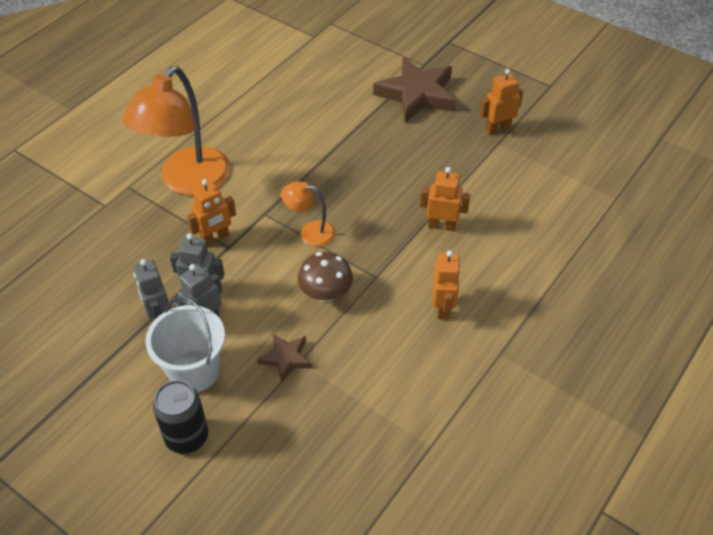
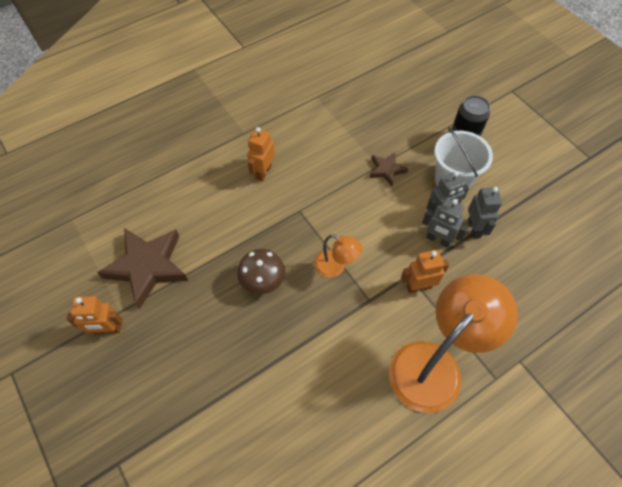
camera: 160 degrees left, 10 degrees up
(325, 293) = (342, 208): brown mushroom -> brown mushroom (263, 281)
(417, 94) = (154, 412): brown star -> brown star (147, 267)
(442, 226) = (225, 238): orange robot -> none

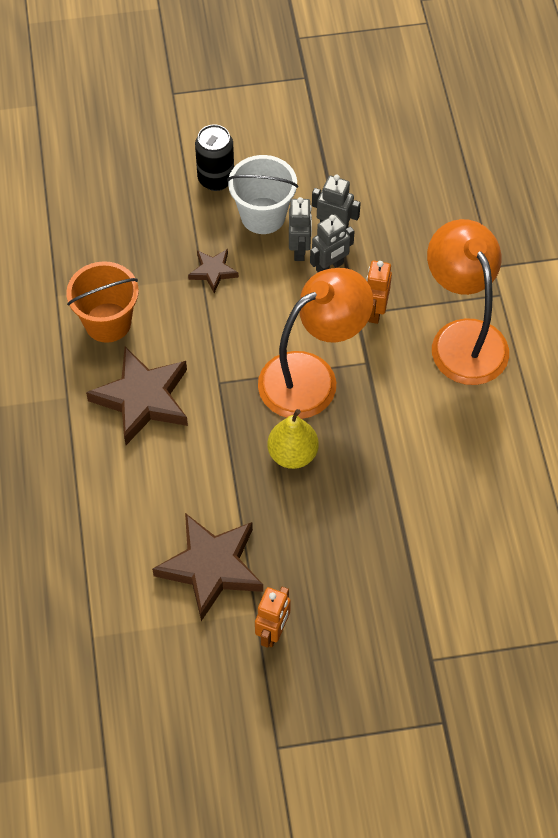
camera: 65 degrees left, 0 degrees up
(263, 172) = (142, 399): orange robot -> brown star
(263, 281) = (292, 454): brown mushroom -> yellow pear
(311, 130) = (108, 322): none -> orange bucket
(336, 267) = (312, 376): orange lamp -> orange lamp, size x2.10

